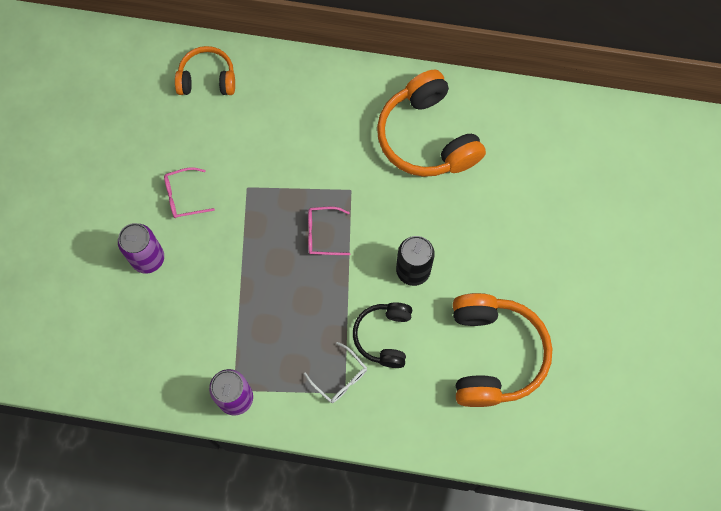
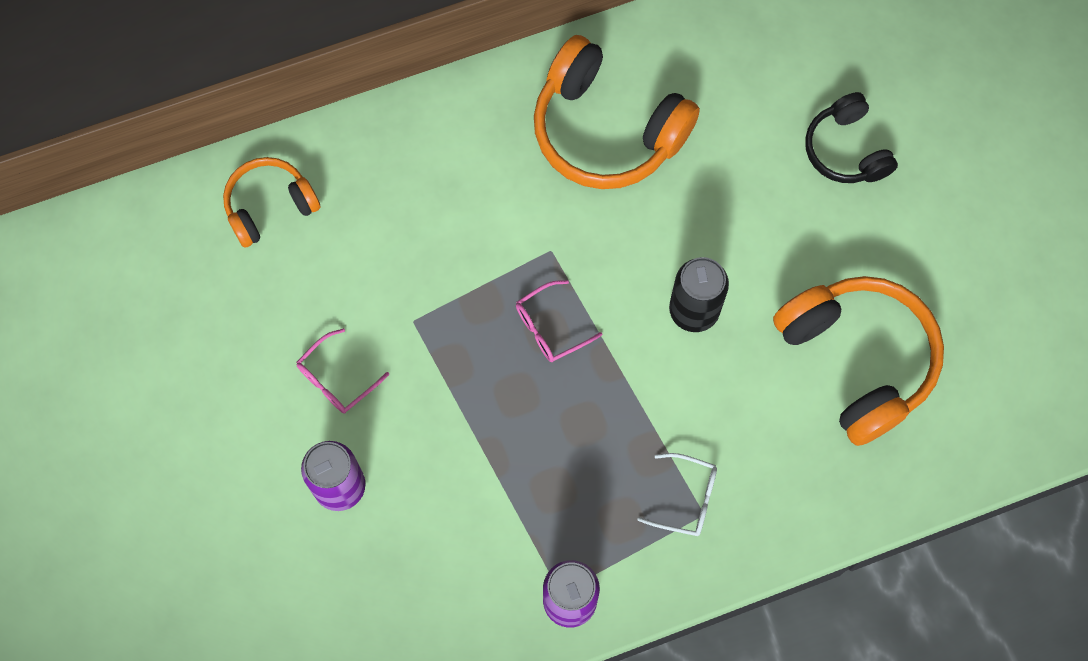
camera: 30 degrees left, 0 degrees up
(384, 336) = (709, 414): black headphones -> black headphones (846, 149)

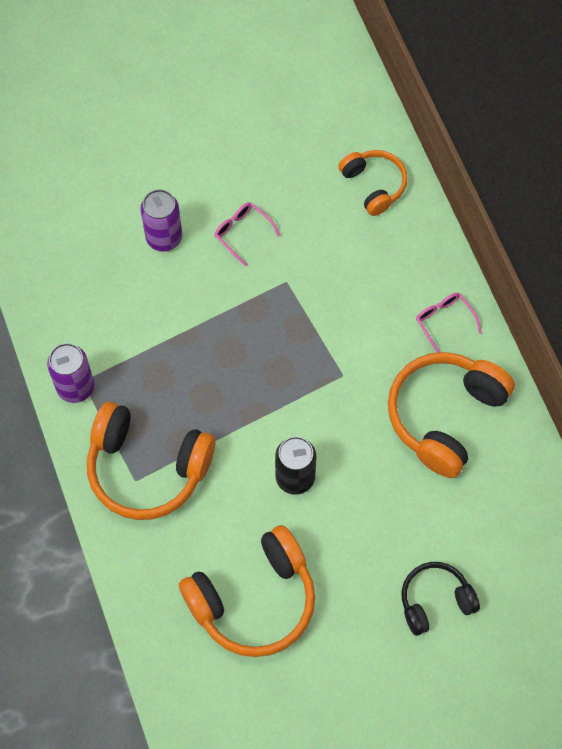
camera: 90 degrees right, 5 degrees down
(550, 327) = (281, 374): pink glasses -> pink glasses (444, 322)
(686, 499) = (147, 468): white glasses -> orange headphones

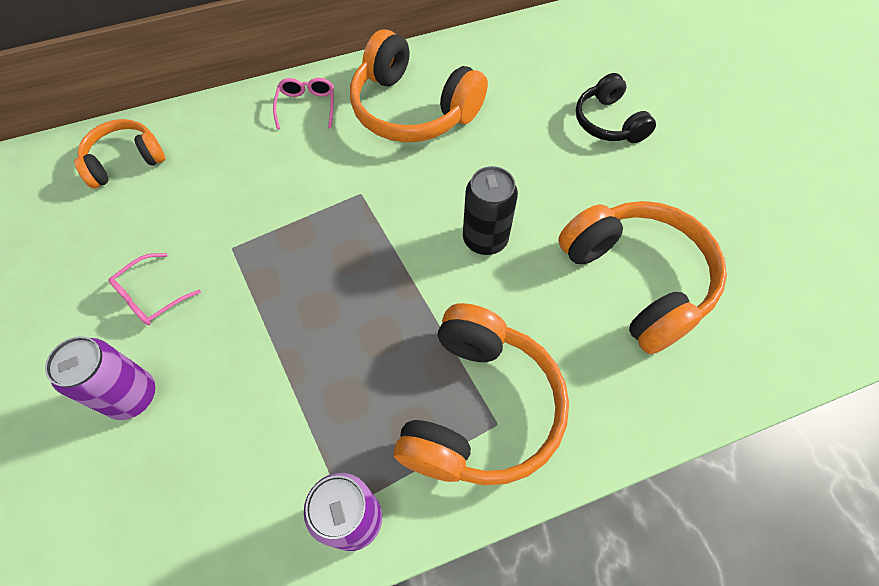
camera: 90 degrees left, 5 degrees down
(444, 322) = (307, 106): pink glasses -> pink glasses turned 120 degrees clockwise

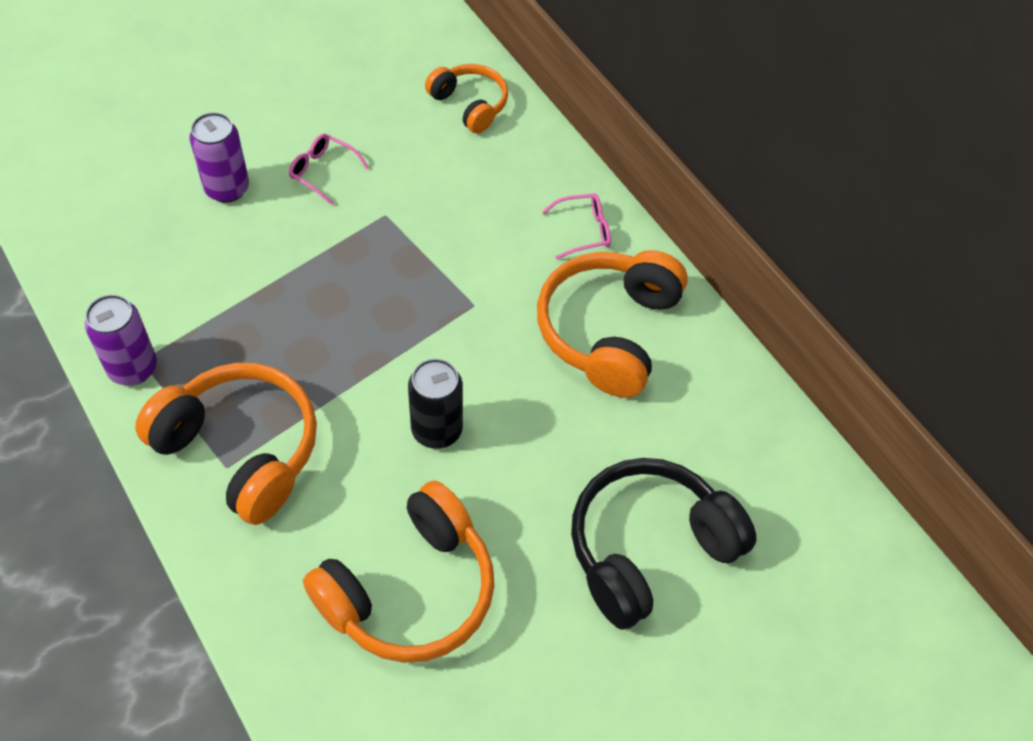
camera: 75 degrees right, 5 degrees down
(479, 408) = (240, 450): orange headphones -> orange headphones turned 150 degrees counterclockwise
(608, 122) = (649, 549): black headphones -> black headphones, size x1.71

